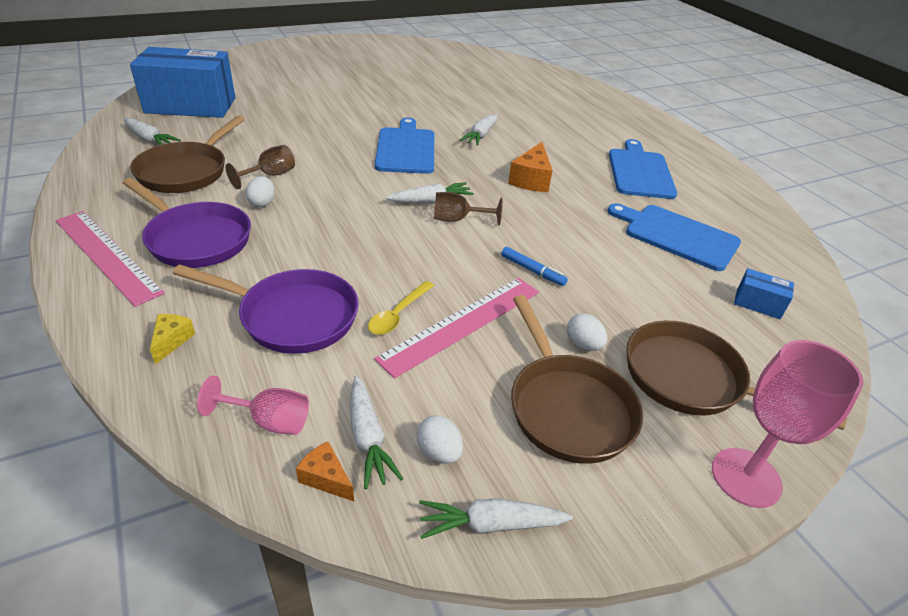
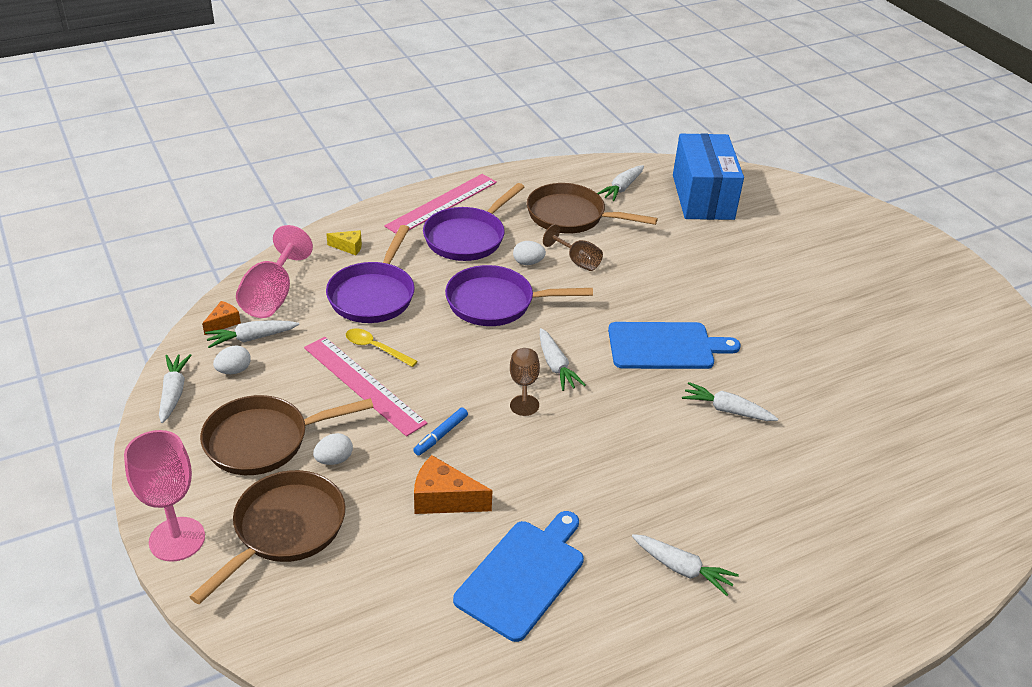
camera: 90 degrees right, 0 degrees up
(269, 421) = (272, 296): pink goblet -> pink goblet, size x1.63
(328, 227) = (496, 303): none -> purple pan
(531, 180) = (625, 450): orange cheese -> orange cheese (444, 499)
(640, 172) = (682, 569): blue cutting board -> white carrot
(758, 304) = (393, 622): blue box -> none

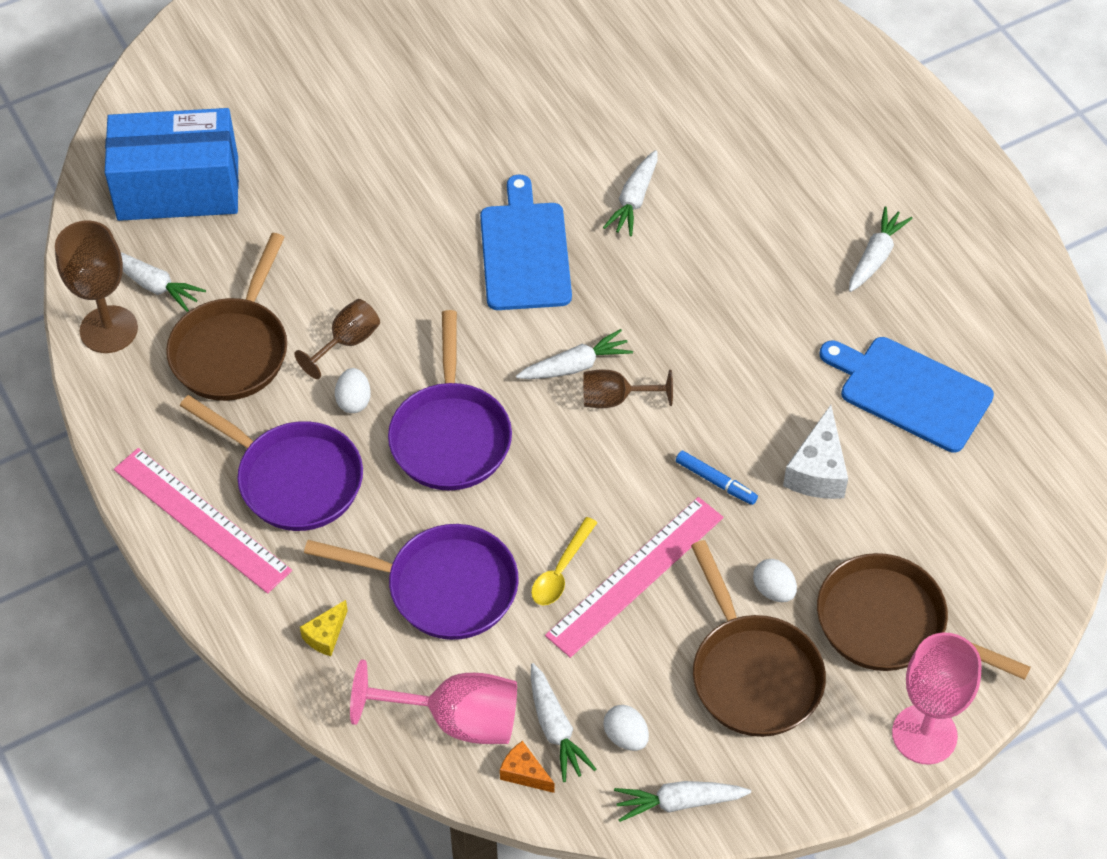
camera: 90 degrees left, 15 degrees up
(349, 247) = (326, 635): yellow cheese -> yellow cheese turned 150 degrees counterclockwise
(444, 499) = (817, 471): orange cheese -> white cheese
(586, 172) = (108, 329): none -> brown goblet

